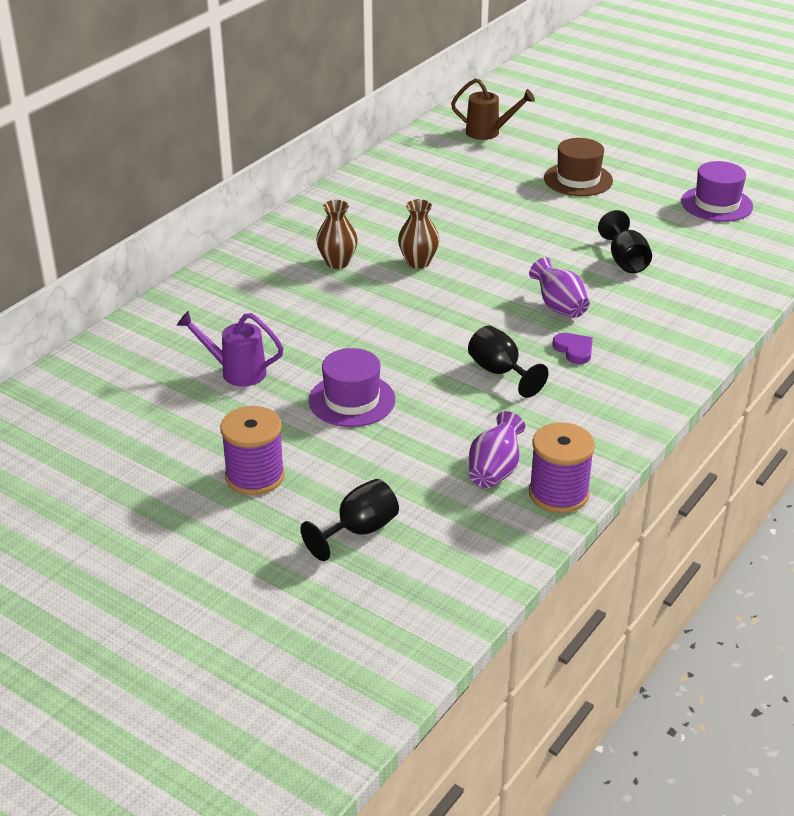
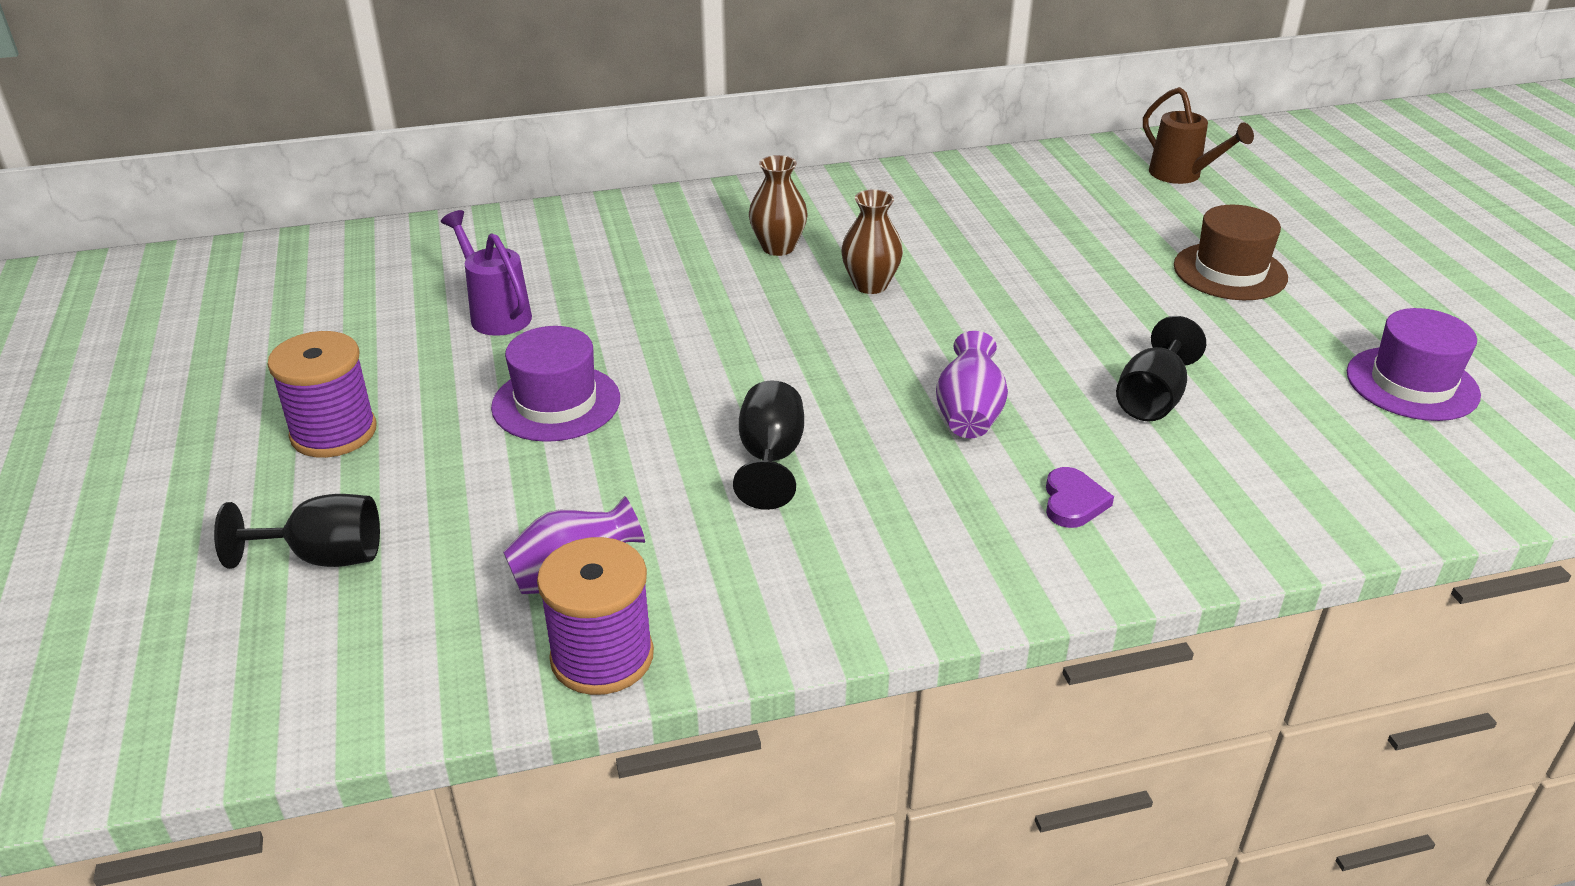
camera: 40 degrees right, 0 degrees up
(574, 350) = (907, 479): purple heart -> purple heart (1073, 502)

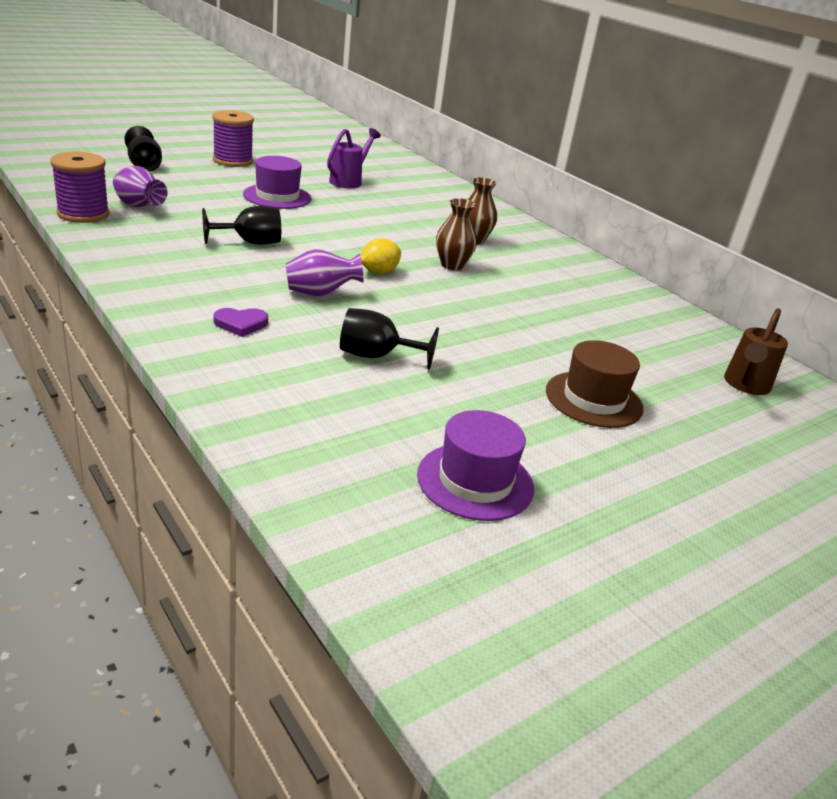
camera: 65 degrees right, 5 degrees down
(893, 351) = (379, 272): none -> yellow lemon

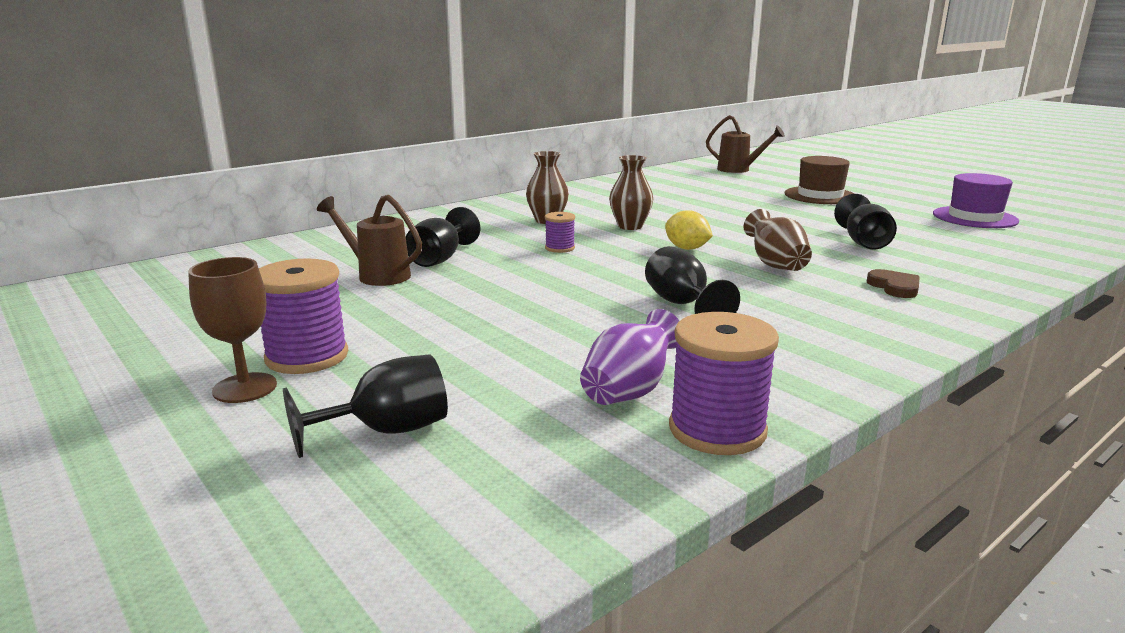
camera: 90 degrees left, 10 degrees down
(206, 151) = (245, 388): none -> brown goblet
(241, 324) = (894, 287): purple heart -> brown heart
(277, 196) = (485, 307): purple hat -> none
(320, 294) = (775, 265): purple vase -> brown vase
(349, 181) = (377, 275): purple watering can -> brown watering can
(376, 197) = (440, 259): none -> black goblet
(392, 231) = (560, 248): none -> purple spool

